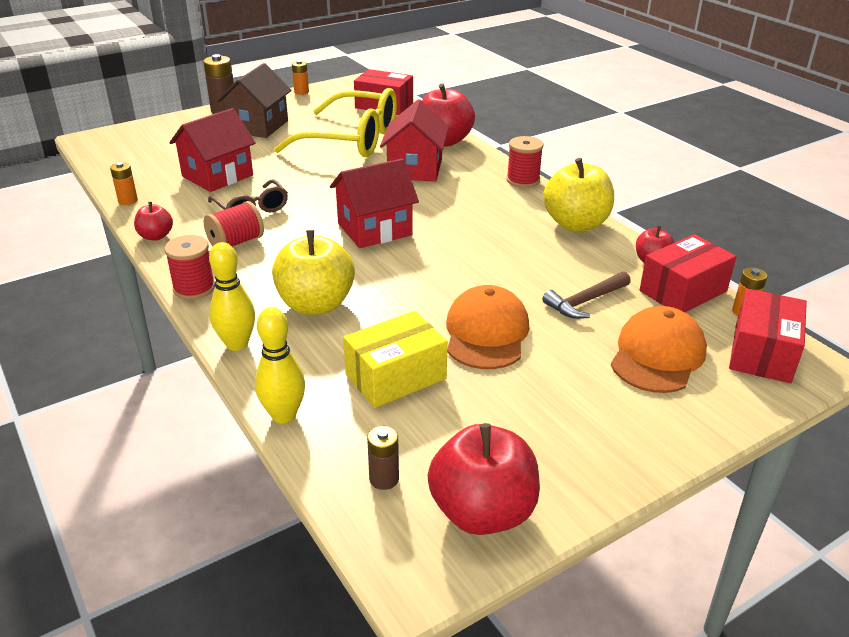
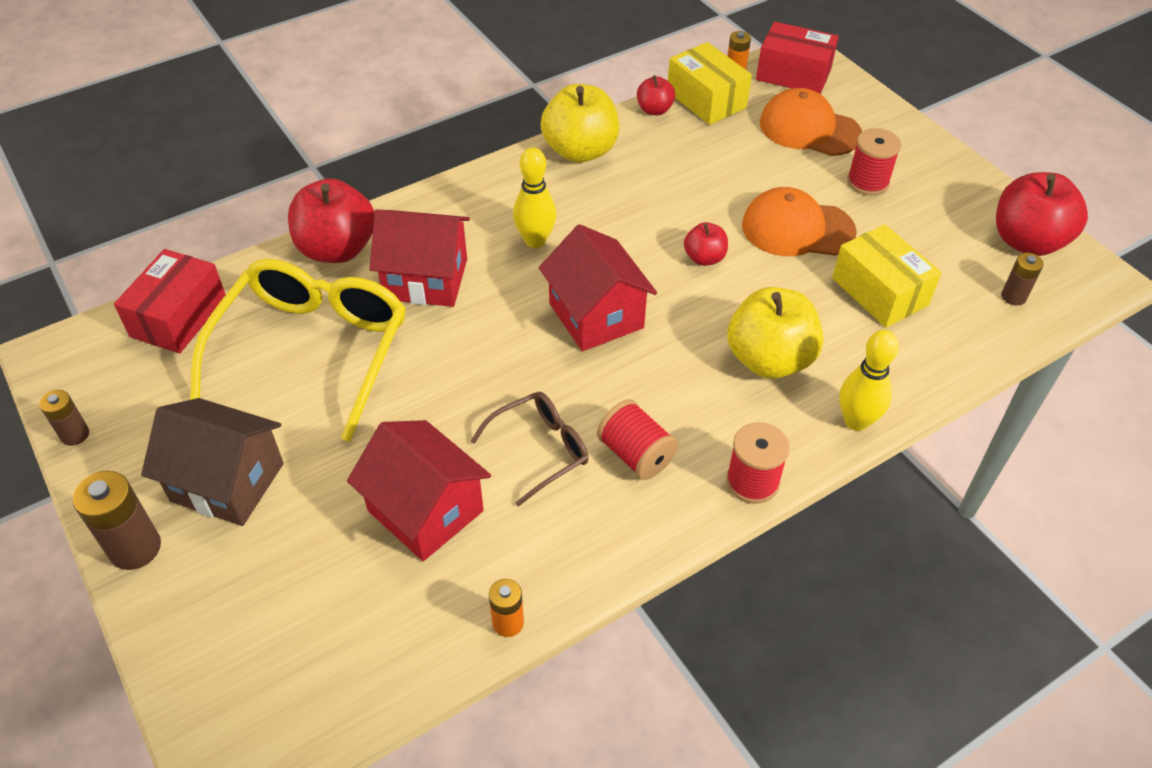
camera: 90 degrees left, 15 degrees up
(156, 236) = (623, 555): red apple -> red apple (704, 258)
(284, 415) = (957, 369): yellow bowling pin -> yellow bowling pin (535, 240)
(301, 92) = (75, 434): orange battery -> brown battery
(523, 180) = (470, 182): red spool -> red spool (867, 182)
(585, 302) = (733, 160): brown hammer -> none
(683, 291) = (706, 99): red box -> yellow box

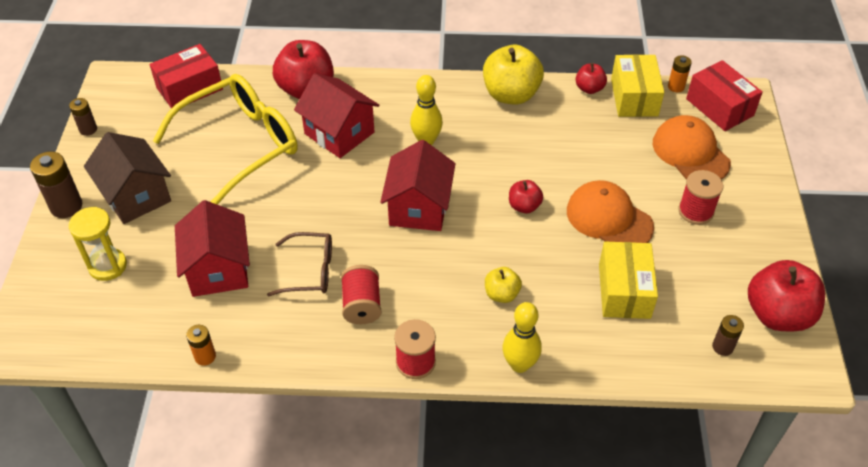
camera: 35 degrees right, 0 degrees up
(270, 590) = (108, 266): none -> yellow hourglass
(769, 359) = (501, 294): yellow apple -> yellow apple, size x0.52

